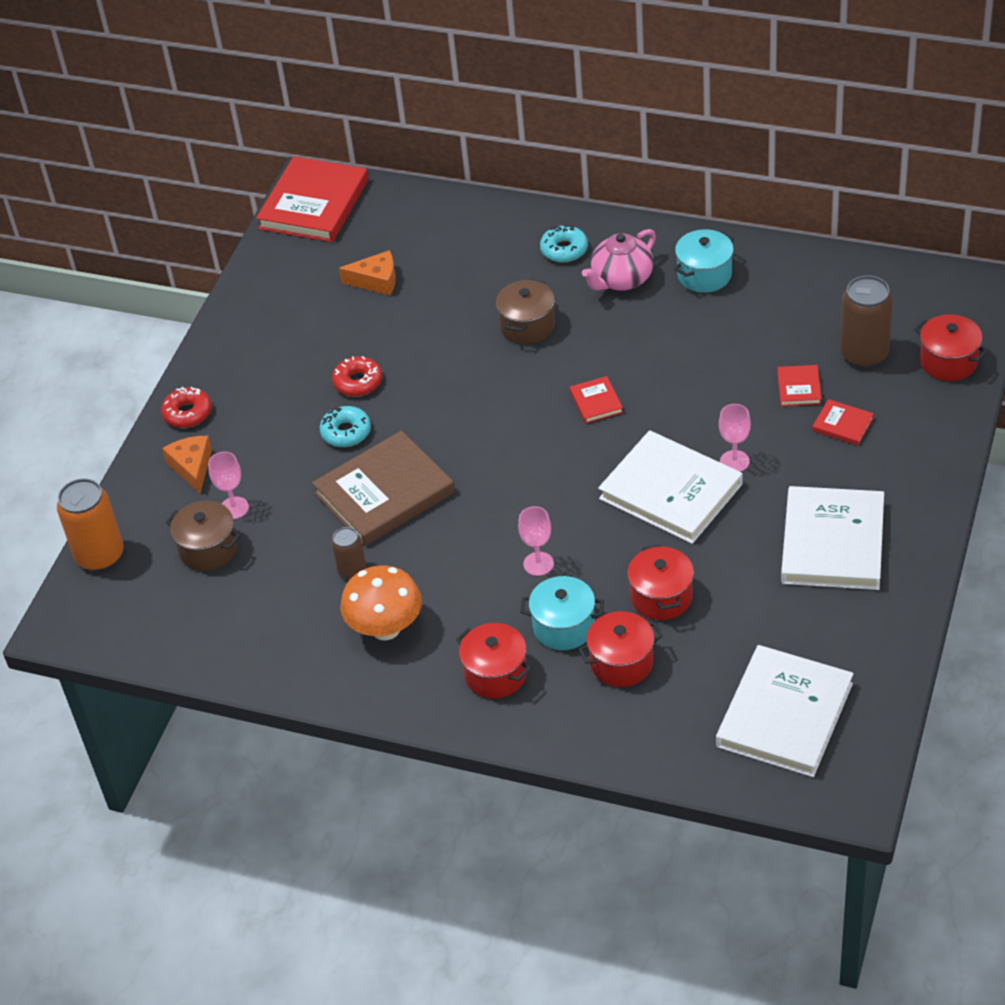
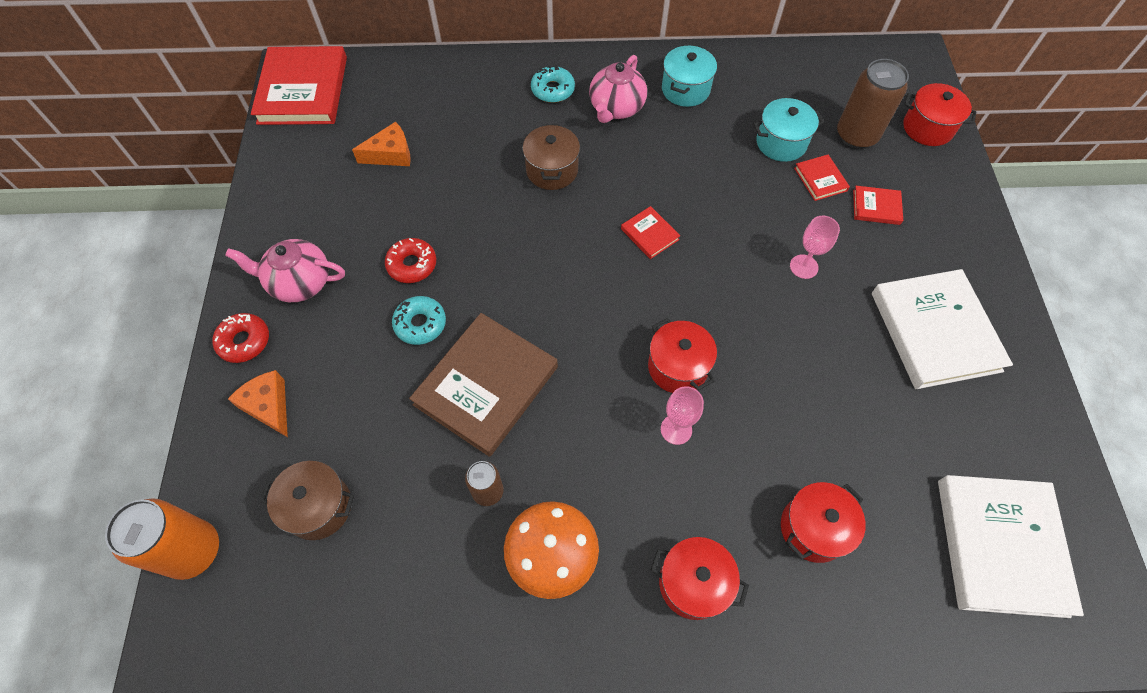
camera: 25 degrees left, 15 degrees up
(234, 508) = (331, 445): pink goblet -> none
(251, 376) = (299, 282): none -> pink teapot
(564, 627) = (735, 500): turquoise pot -> turquoise pot (781, 143)
(661, 597) = (812, 436): red pot -> red pot (678, 367)
(670, 491) = (763, 313): white book -> none

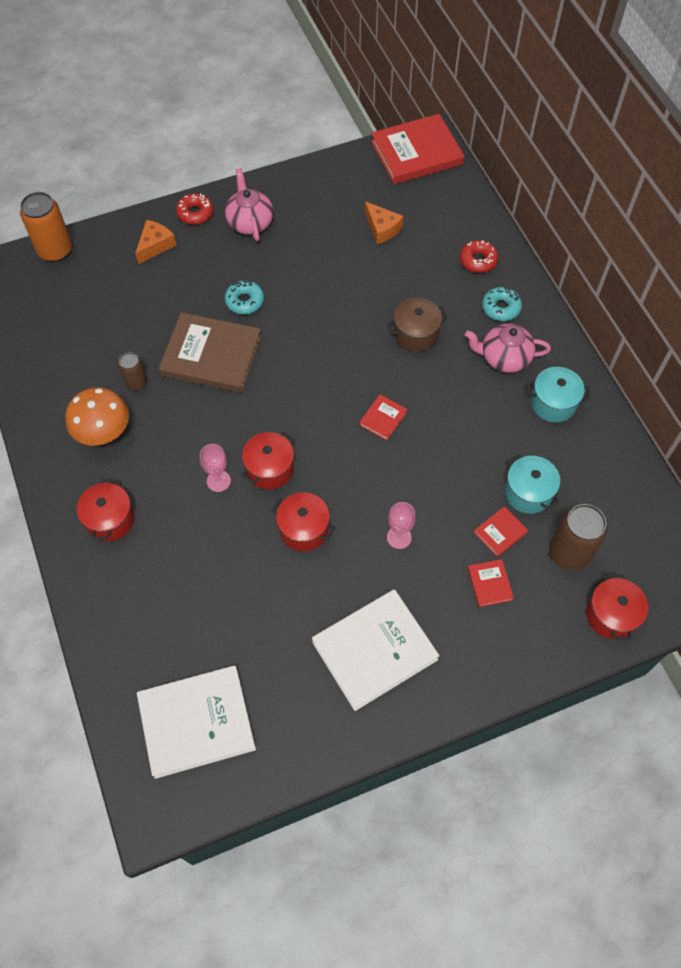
camera: 70 degrees right, 0 degrees up
(319, 507) = (99, 298): brown pot -> none
(412, 265) = (290, 278): red donut -> red donut (478, 260)
(813, 528) = (171, 587): red pot -> red pot (304, 529)

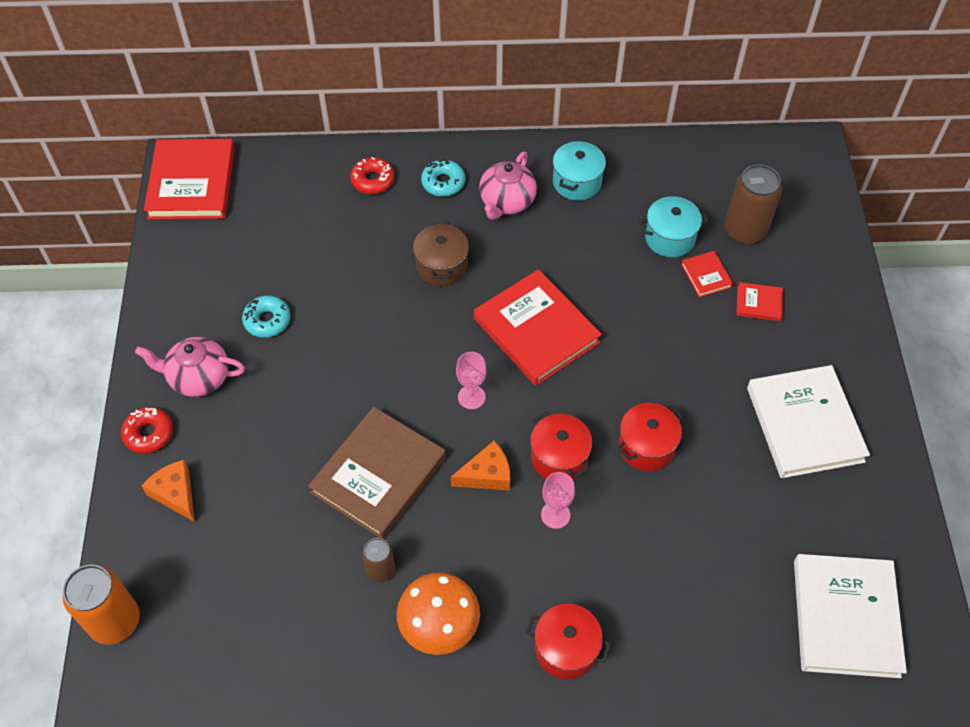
camera: 70 degrees left, 5 degrees down
(244, 301) = (315, 417): turquoise donut -> turquoise donut (267, 320)
(382, 228) = (282, 250): orange cheese -> orange cheese (486, 474)
(383, 418) = (536, 330): red book -> red book, size x2.23
(399, 537) = (684, 362): pink goblet -> pink goblet (471, 397)
(611, 615) = (817, 222): red pot -> none

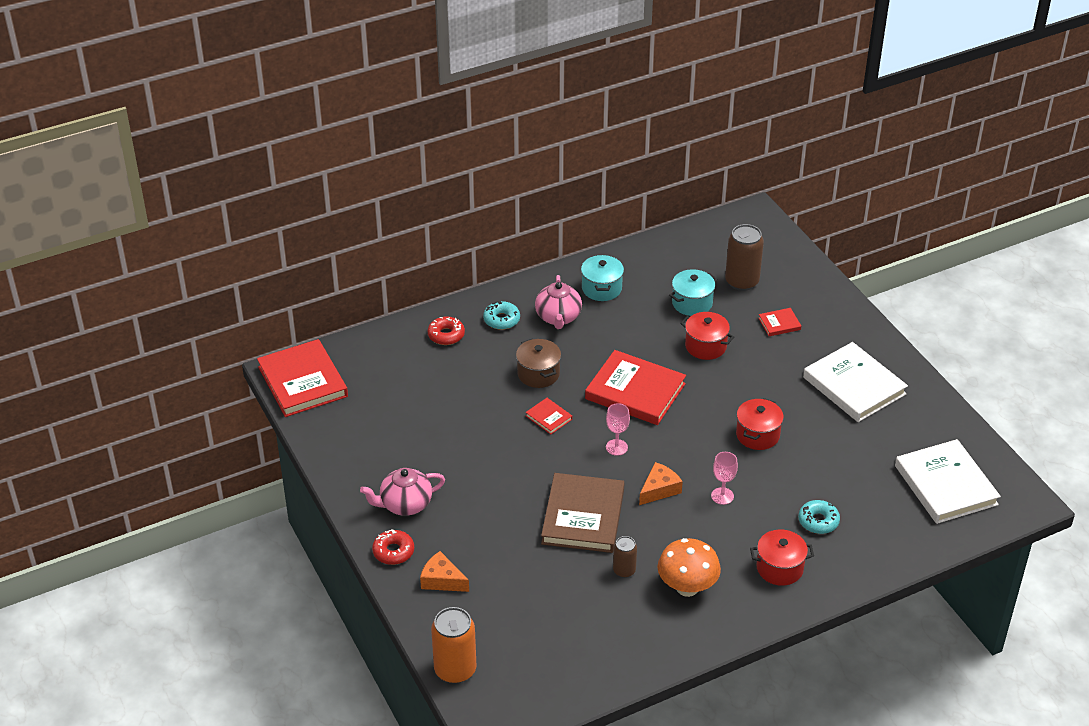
camera: 25 degrees left, 15 degrees down
(267, 320) = (431, 451): turquoise donut -> turquoise donut (818, 521)
(559, 458) = (702, 462): red pot -> red pot (705, 346)
(706, 275) = (732, 318): red book -> red book (548, 417)

